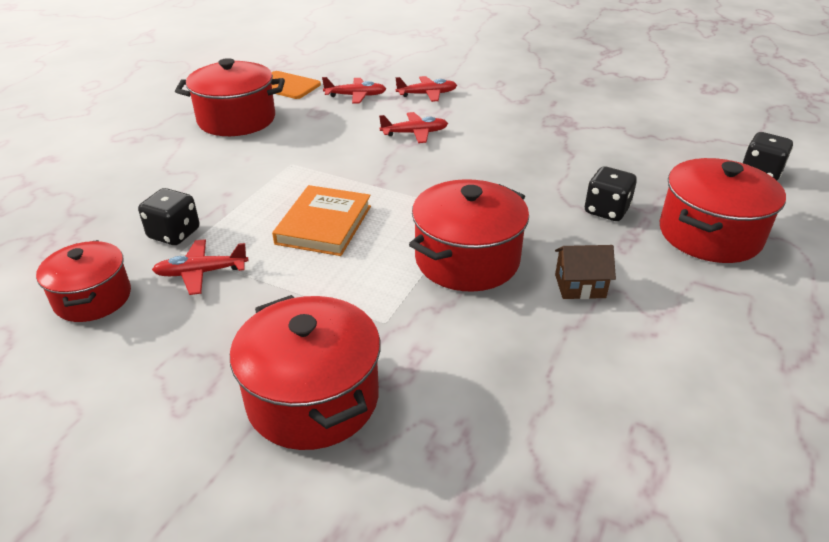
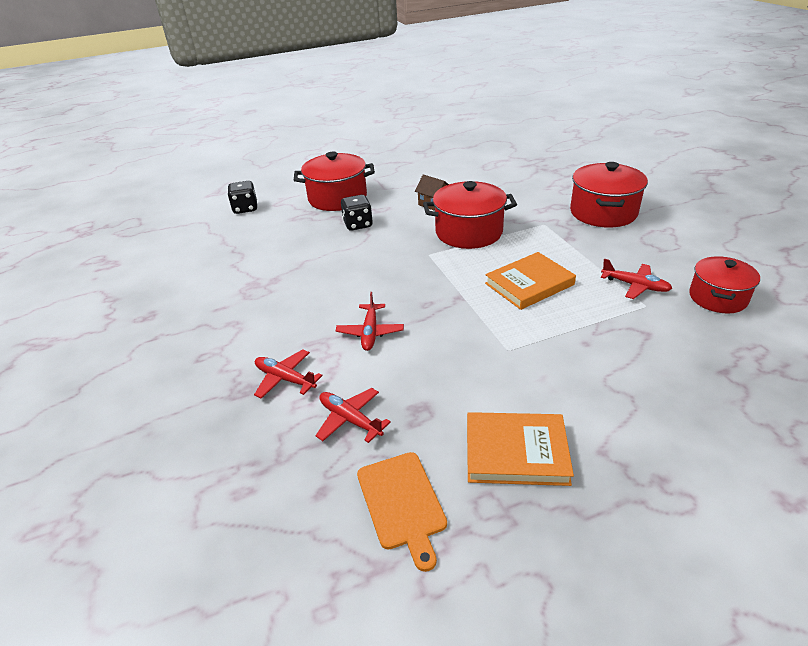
camera: 135 degrees left, 0 degrees up
(174, 234) = (646, 323): black dice -> none
(236, 120) = (516, 452): red pot -> orange book
(415, 133) = (370, 332): red plane -> red plane turned 120 degrees counterclockwise

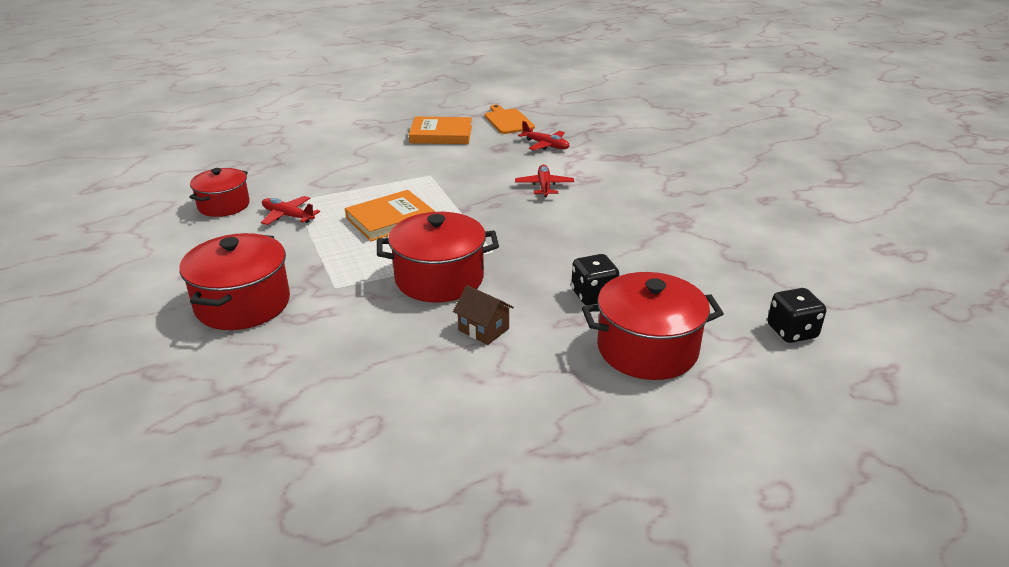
camera: 175 degrees right, 5 degrees down
(285, 379) = (602, 162): red plane -> none

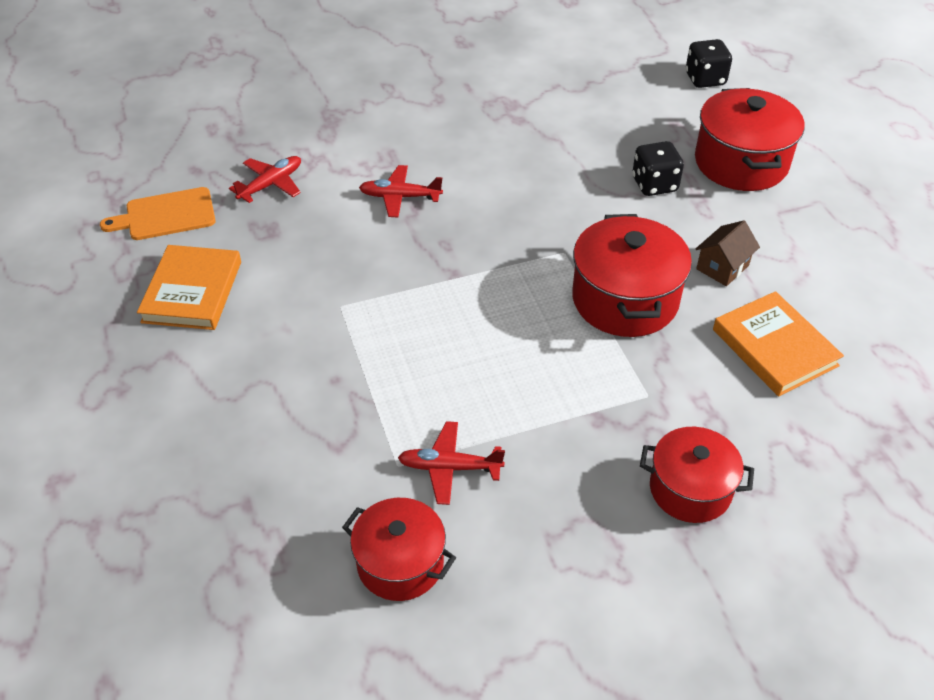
camera: 85 degrees left, 15 degrees up
(243, 304) = (690, 489): red pot -> red pot, size x0.66
(288, 216) = (449, 467): red plane -> red plane turned 60 degrees clockwise
(390, 219) = (473, 347): orange book -> orange book (774, 347)

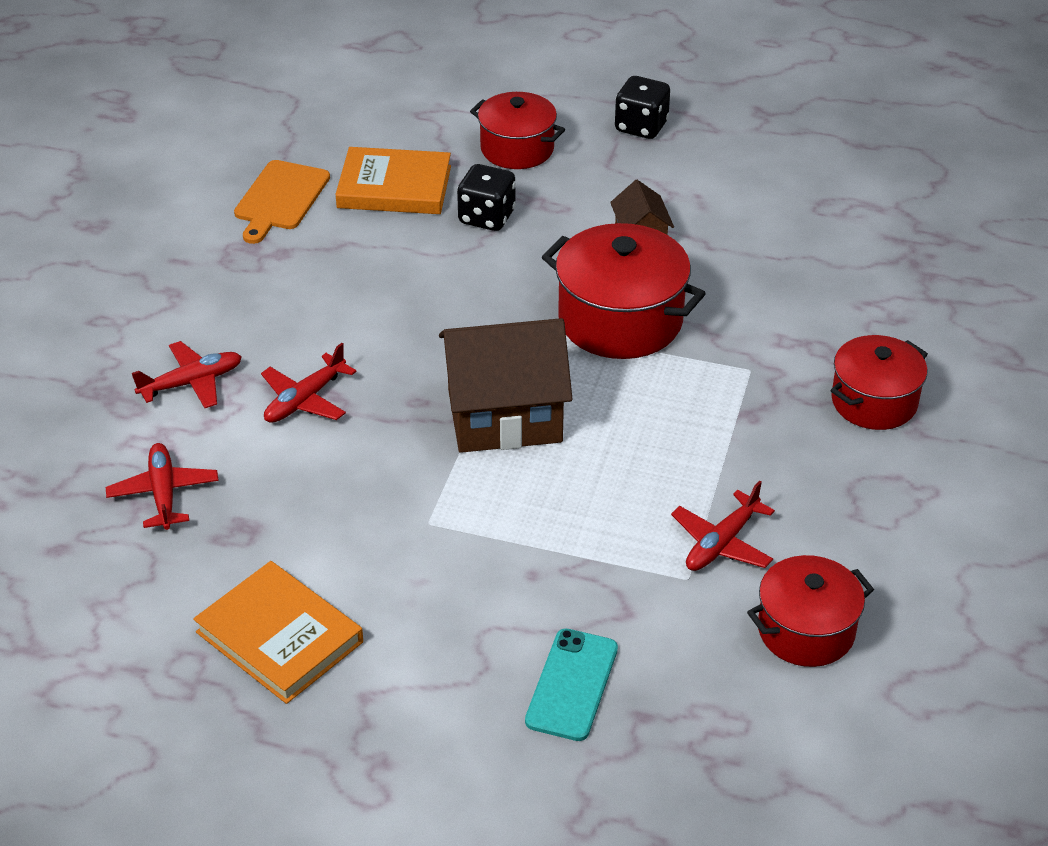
camera: 55 degrees left, 5 degrees down
(166, 215) = (115, 609): orange cutting board -> orange cutting board (280, 199)
(249, 451) = (571, 685): none -> turquoise phone
(371, 146) = (192, 383): none -> red plane
(471, 291) = (504, 416): none -> brown house
(705, 79) = (372, 101): black dice -> black dice (641, 127)
(741, 163) = (517, 149): red pot -> red pot, size x0.66
(774, 347) = (764, 264): orange book -> orange book (394, 187)

